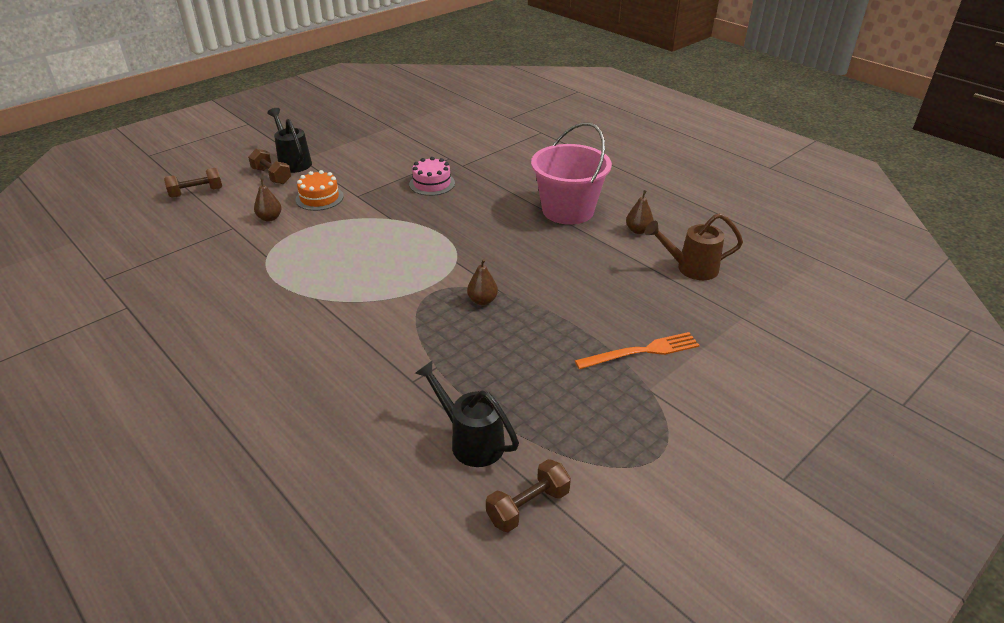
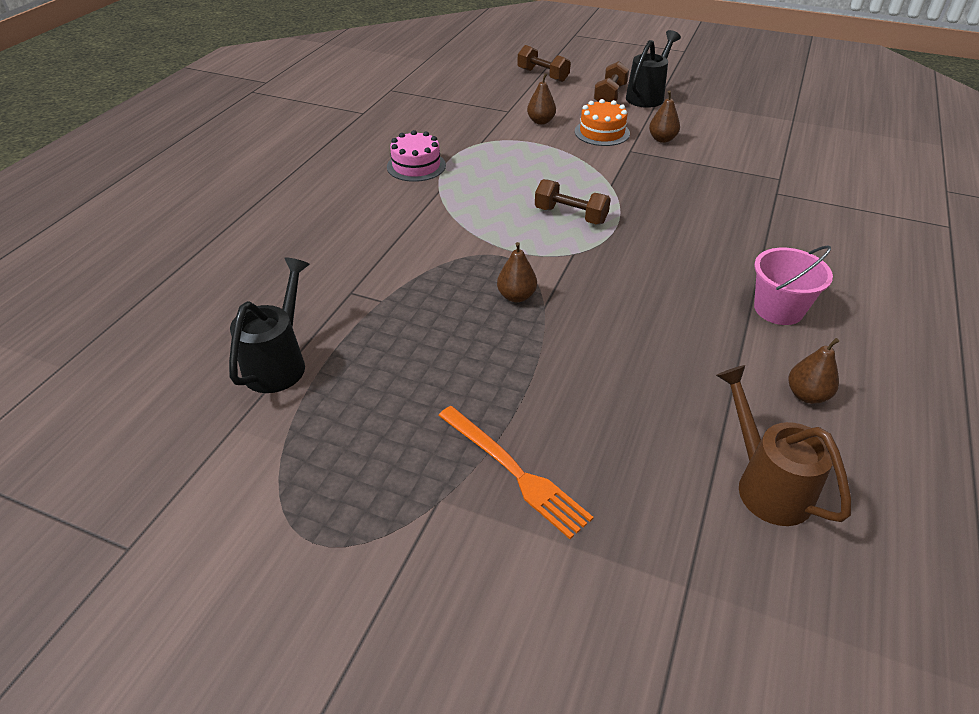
camera: 65 degrees right, 5 degrees up
(358, 178) = (662, 139): none -> brown pear
(432, 184) = (709, 186): pink cake -> pink cake (416, 166)
(528, 506) = (196, 437): brown dumbbell -> brown dumbbell (570, 215)
(568, 210) = (778, 309): pink bucket -> pink bucket, size x0.59

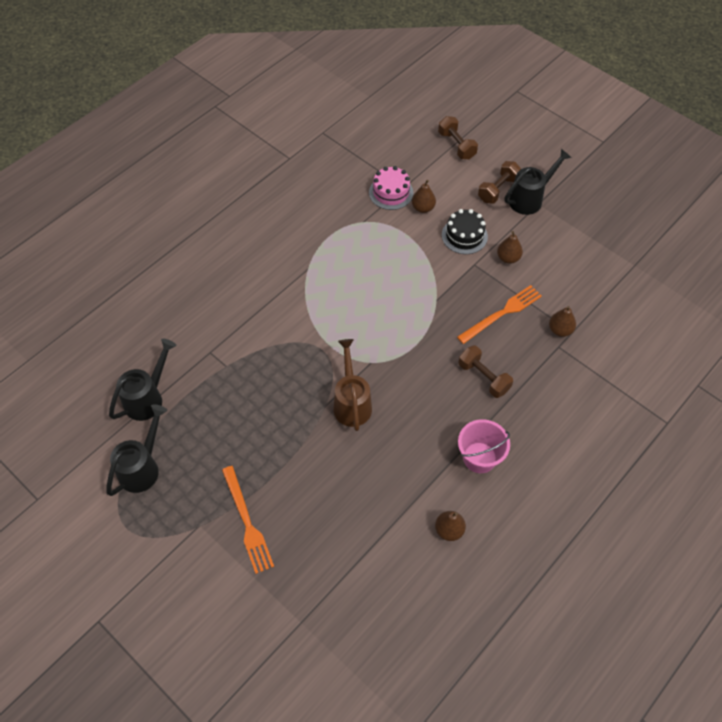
camera: 20 degrees right, 15 degrees up
(306, 449) = (142, 468): none -> black watering can
(416, 166) = (303, 235): pink cake -> pink cake (391, 192)
(516, 296) = (312, 390): brown pear -> brown pear (560, 330)
(570, 215) = (389, 324): brown dumbbell -> brown dumbbell (483, 377)
(602, 132) = (464, 236): orange cake -> black cake
(692, 180) = (502, 313): none -> orange fork
(766, 485) = (382, 581): brown watering can -> brown watering can (352, 403)

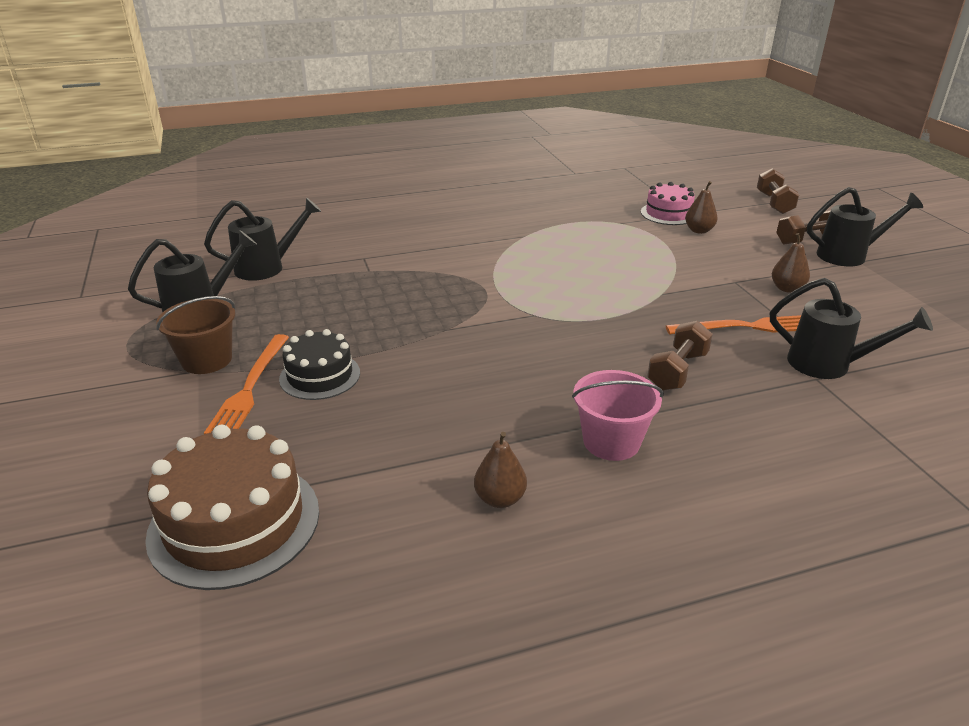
camera: 30 degrees right, 25 degrees down
(196, 513) = (207, 360): none -> brown bucket
(329, 621) = (234, 522): none -> brown cake
(352, 403) = (479, 337): brown watering can -> none
(464, 236) = (738, 259): black cake -> black cake (320, 376)
(483, 377) = (677, 371): brown dumbbell -> brown dumbbell turned 45 degrees clockwise
(560, 330) = (828, 365): brown pear -> black watering can

